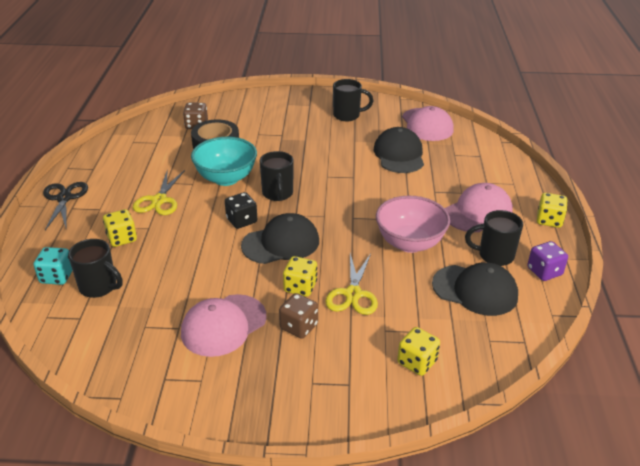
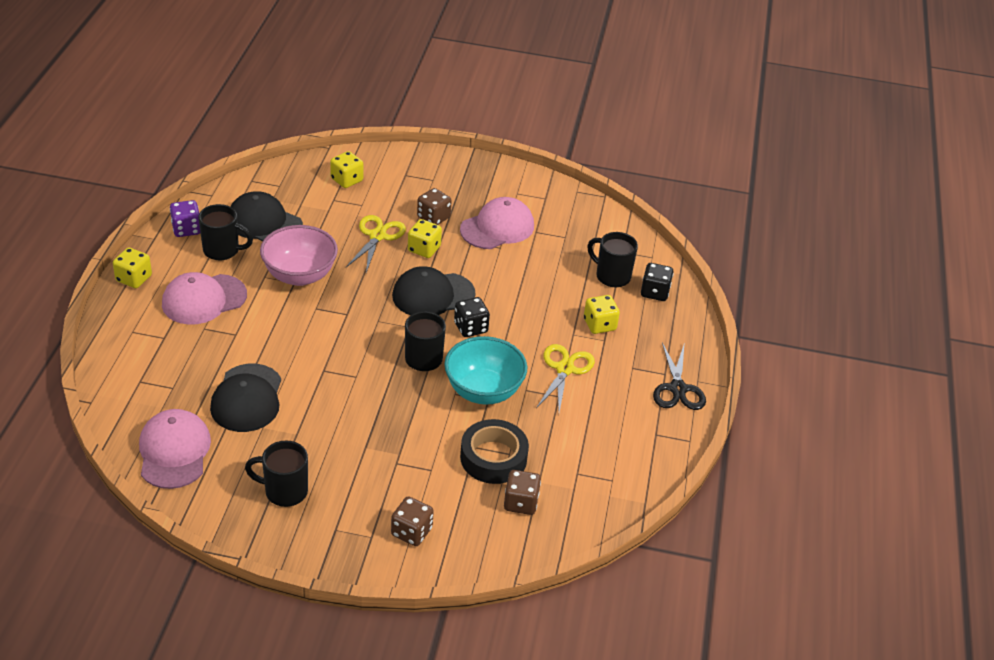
camera: 175 degrees left, 5 degrees up
(57, 276) = (654, 292): turquoise dice -> black dice
(264, 107) = (411, 532): none -> brown dice

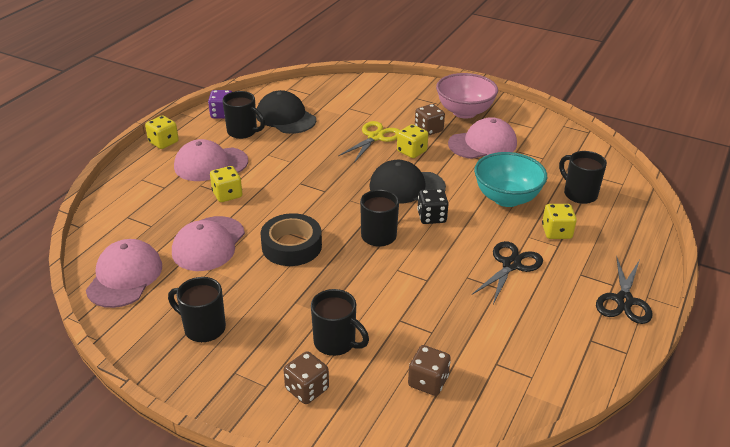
camera: 20 degrees right, 5 degrees down
(247, 398) = (208, 244): black cap -> pink cap
(300, 275) = (297, 157): pink bowl -> pink bowl (464, 112)
(347, 180) = (366, 96): yellow dice -> yellow dice (227, 194)
(422, 481) = (336, 343): none -> black mug
(483, 391) = (425, 272): turquoise bowl -> turquoise bowl (506, 198)
(493, 458) = (414, 333): black tape -> black tape (291, 246)
(564, 369) = (511, 265): yellow scissors -> black scissors
(654, 292) = (619, 212): black dice -> none

